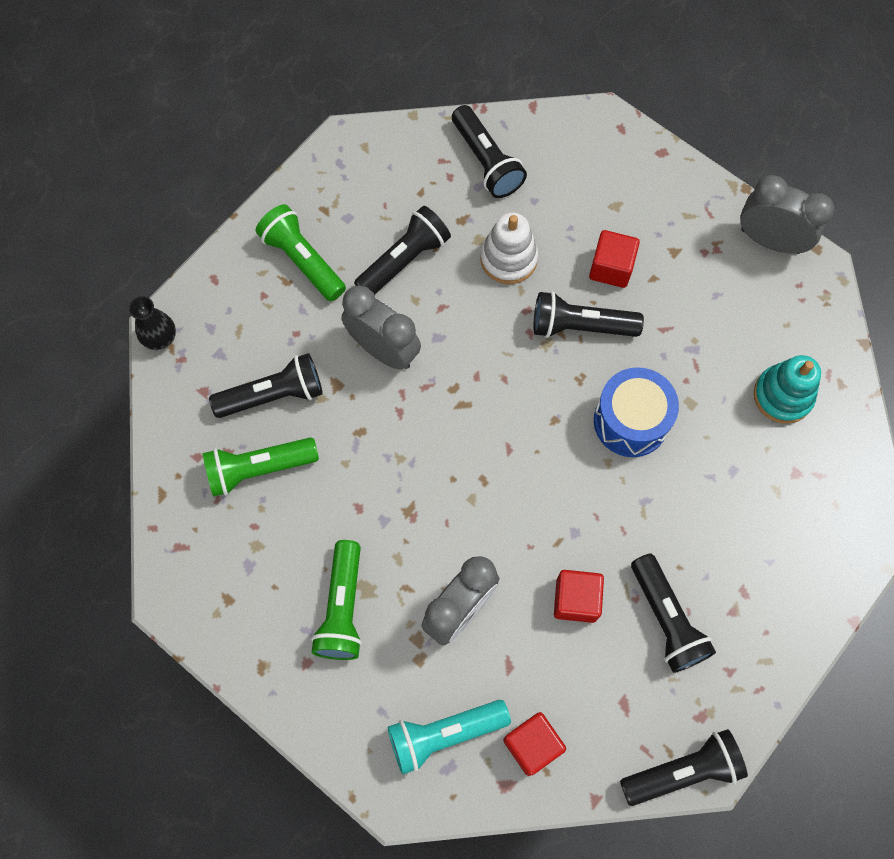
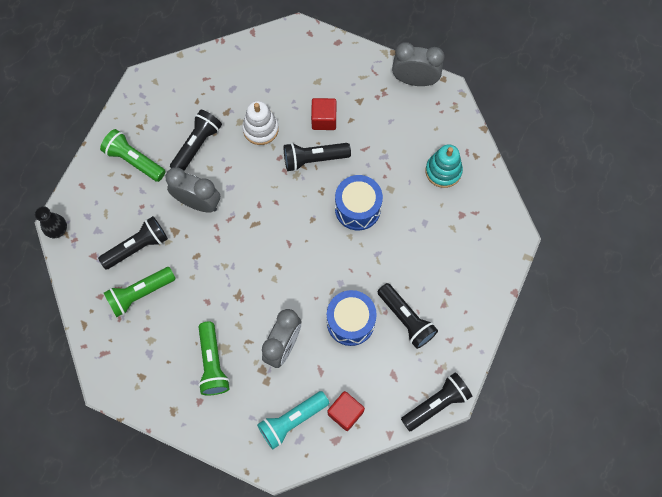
camera: 15 degrees left, 0 degrees up
(486, 162) = (232, 73): black flashlight -> none
(576, 600) = (350, 322): red cube -> blue drum

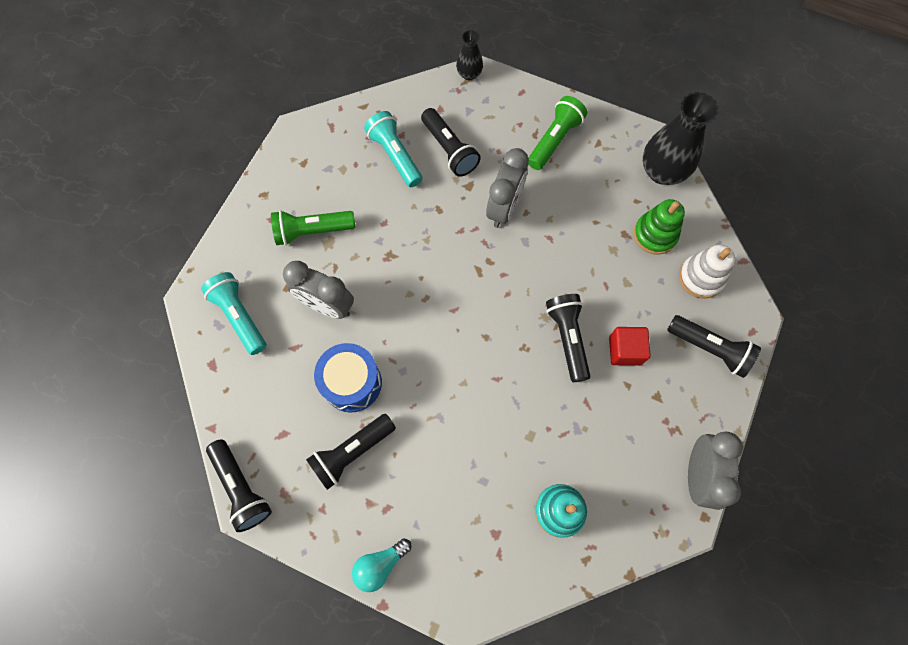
camera: 90 degrees right, 0 degrees up
(140, 294) = (395, 155): green flashlight -> turquoise flashlight
(171, 80) = (662, 171): none -> black vase
(197, 145) = (578, 204): black flashlight -> black flashlight (709, 349)
(228, 91) = (655, 234): none -> green stacking toy
(260, 129) = (605, 274): white stacking toy -> white stacking toy (701, 277)
(345, 413) = (242, 376): red cube -> none
(357, 208) = (501, 393): blue drum -> none
(487, 295) = (380, 565): none -> turquoise light bulb

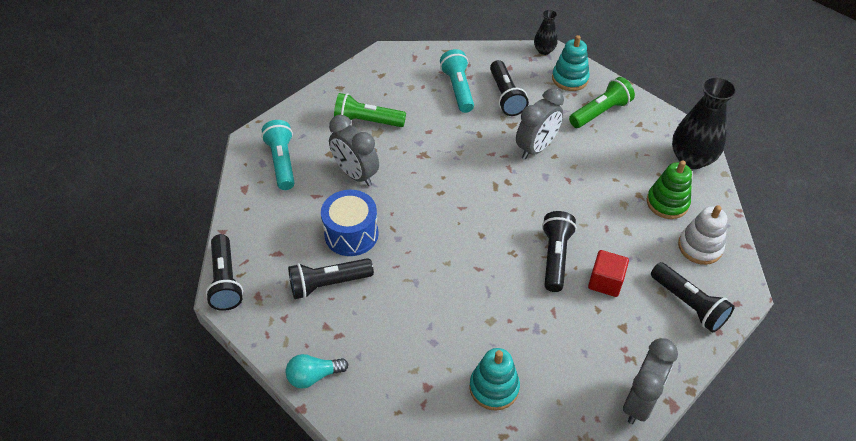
camera: 20 degrees right, 20 degrees down
(509, 105) = (570, 79): none -> turquoise stacking toy

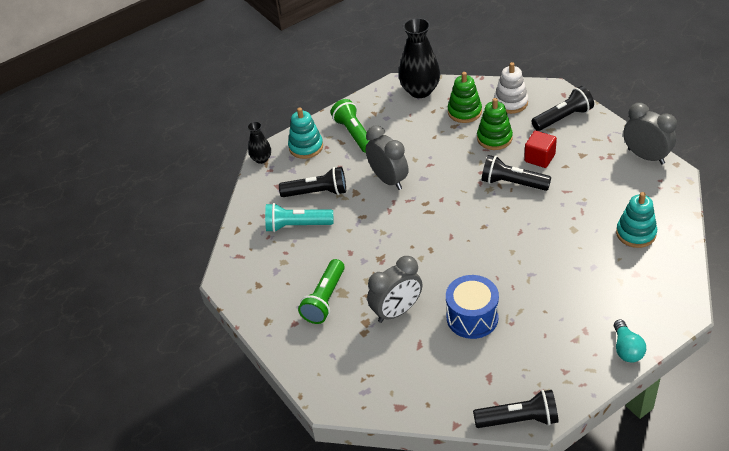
camera: 75 degrees left, 5 degrees down
(282, 162) = (367, 373): turquoise flashlight -> none
(328, 284) = (529, 337): black flashlight -> none
(628, 235) = (494, 138): none -> green stacking toy

